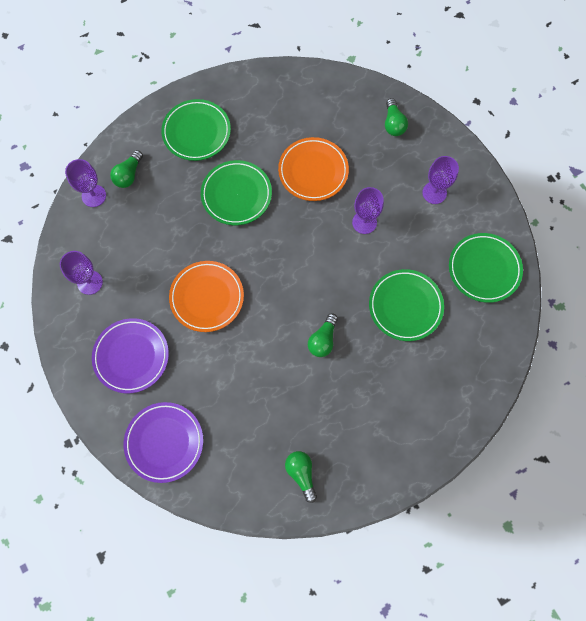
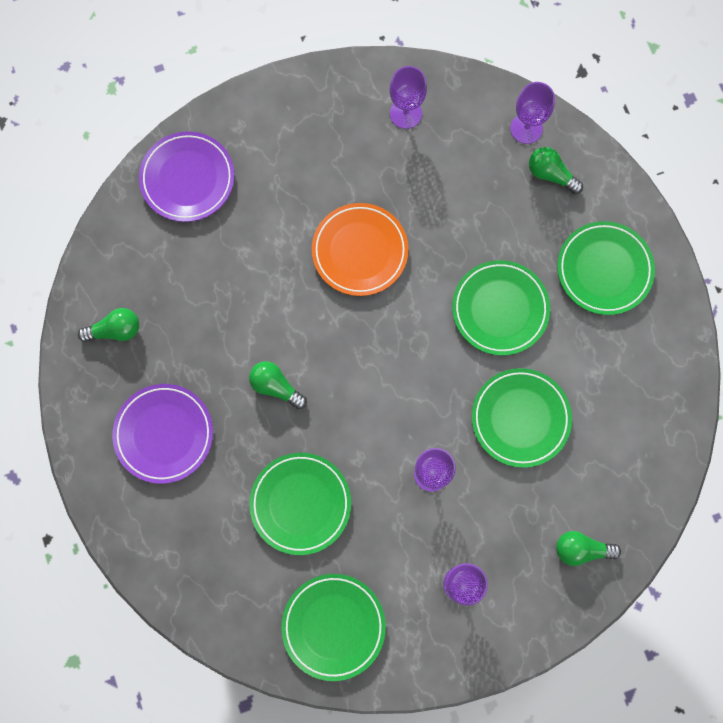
camera: 100 degrees right, 5 degrees up
(131, 356) = (300, 153): purple plate -> purple plate (164, 434)
(313, 171) = (520, 418): orange plate -> green plate

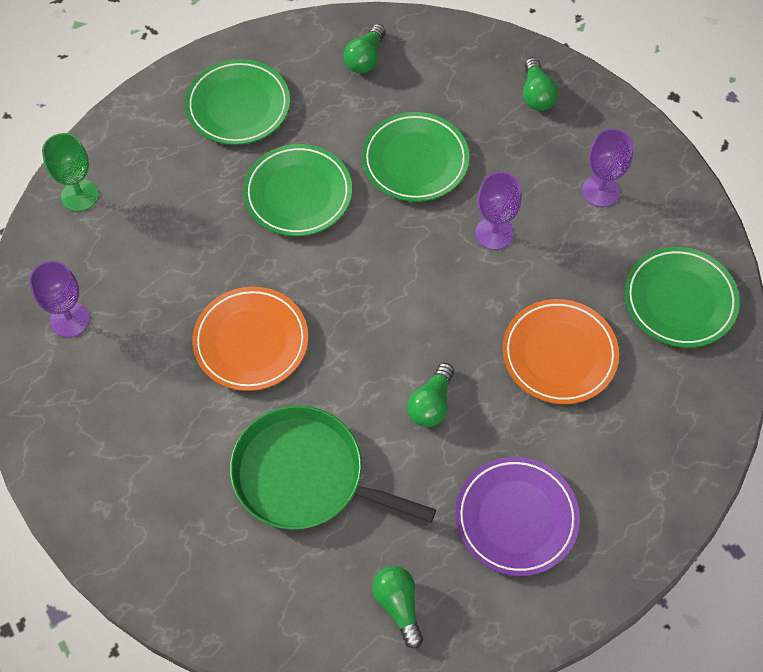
camera: 100 degrees left, 15 degrees down
(187, 179) = (181, 557): purple plate -> none
(233, 277) = (305, 476): none -> green pan
(300, 504) = (559, 354): green plate -> orange plate
(526, 128) = (80, 195): purple goblet -> green goblet
(550, 174) = (134, 166): green light bulb -> green light bulb (365, 58)

